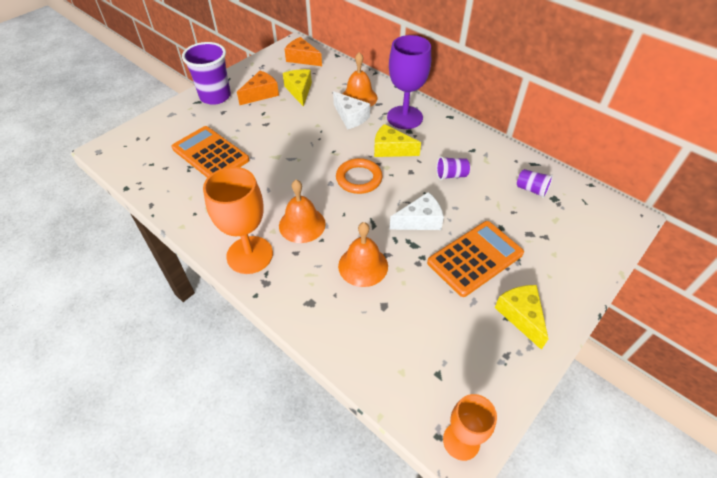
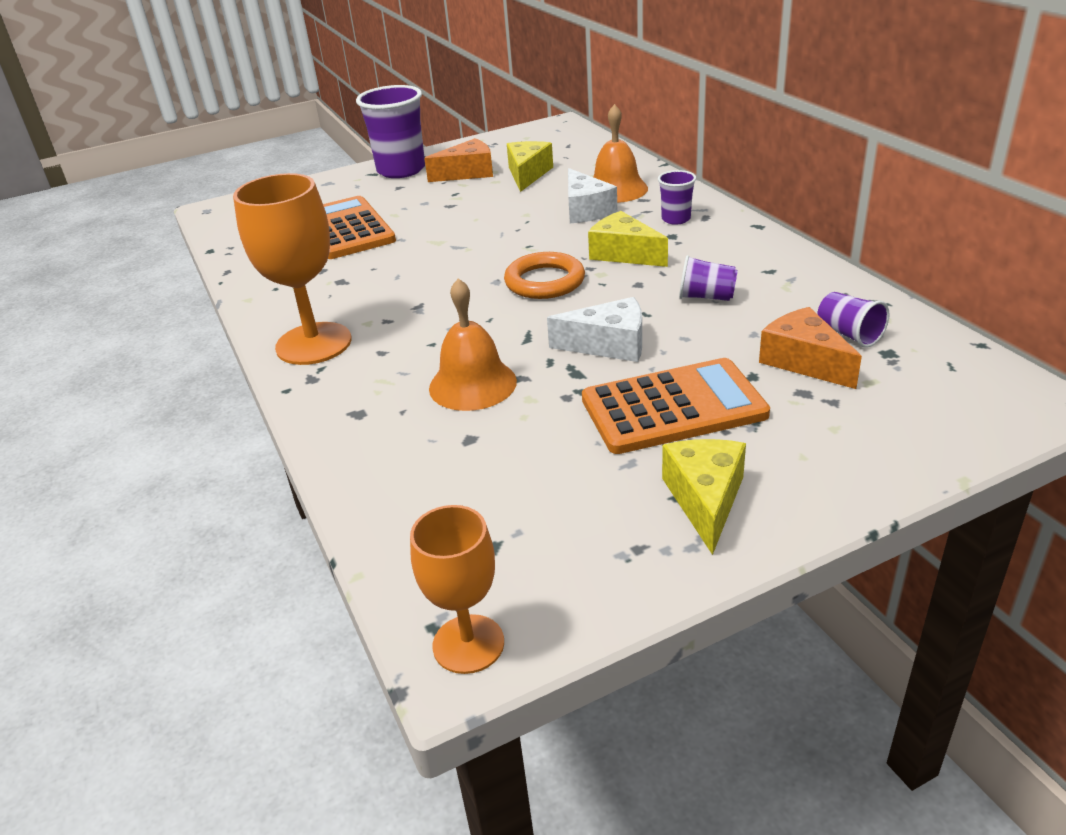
camera: 25 degrees right, 15 degrees down
(302, 59) = (559, 140): orange cheese -> orange cheese (804, 361)
(302, 224) = (416, 322): orange bell -> none
(404, 117) = (676, 219): purple goblet -> purple cup

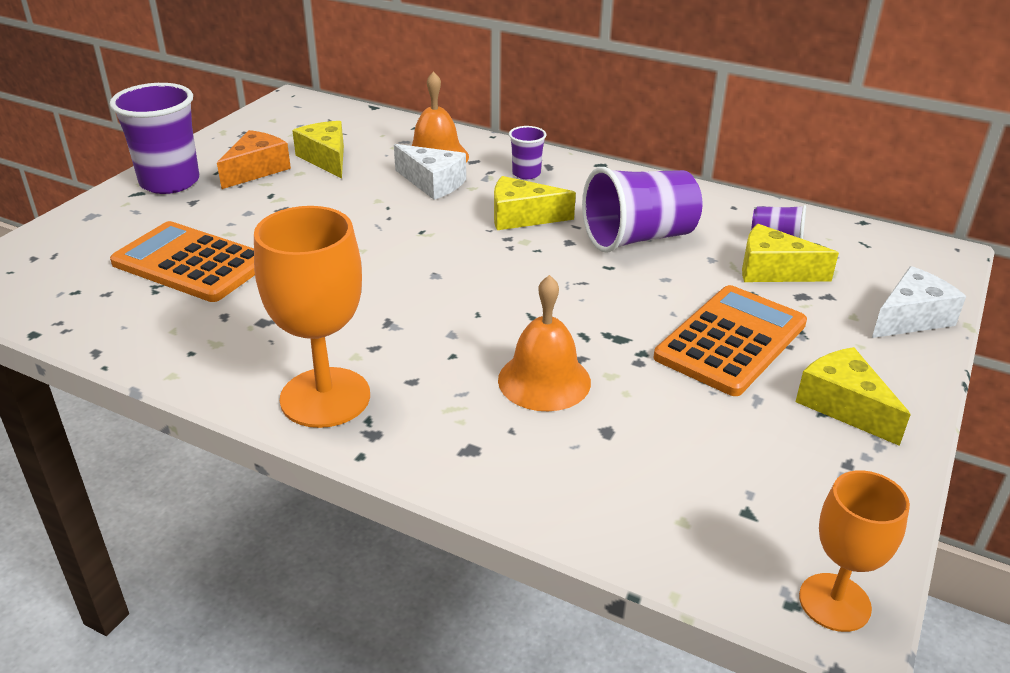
camera: 40 degrees left, 0 degrees up
(544, 281) = (483, 262): orange ring -> none
(609, 345) = (615, 304): white cheese -> white cheese (910, 318)
(706, 297) = (638, 238): purple cup -> purple cup, size x2.00
(804, 361) = (773, 271): orange cheese -> yellow cheese

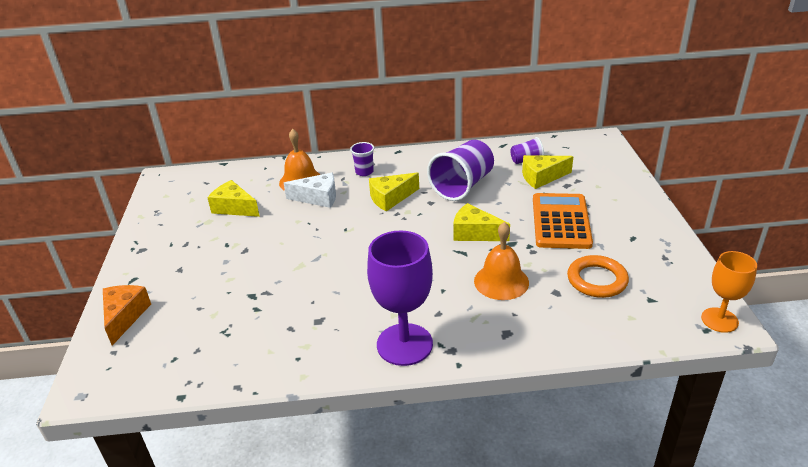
camera: 30 degrees left, 0 degrees up
(170, 182) = (147, 263): purple cup -> none
(191, 263) = (229, 307): orange calculator -> none
(256, 170) = (197, 232): orange cheese -> orange cheese (125, 317)
(325, 397) = (404, 344): orange goblet -> purple goblet
(691, 444) = (597, 280): none -> orange ring
(843, 406) = (637, 231): yellow cheese -> yellow cheese (475, 233)
(910, 318) = (620, 177): white cheese -> none

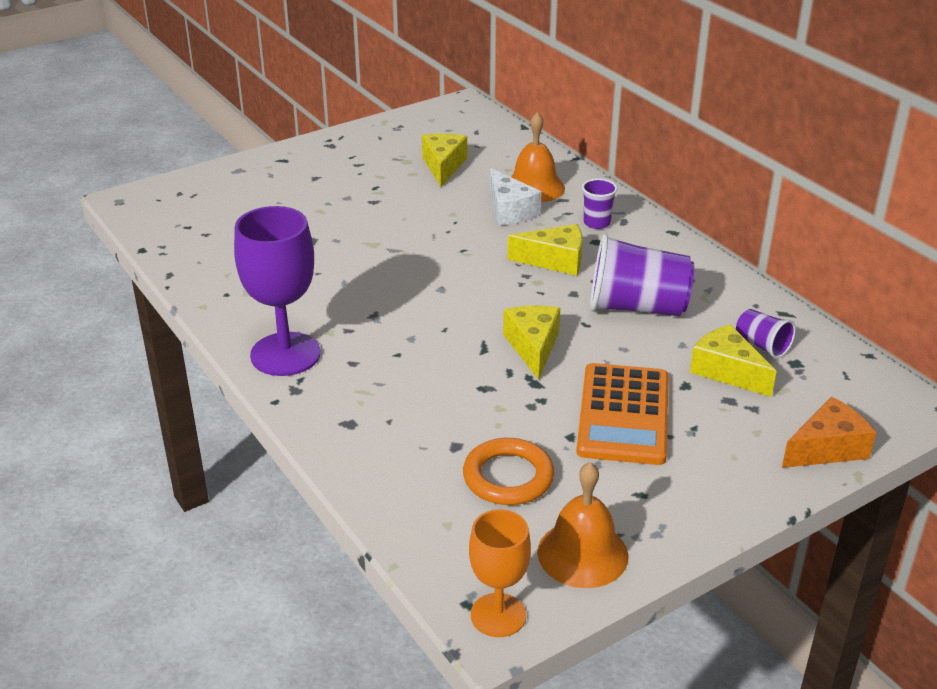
camera: 60 degrees right, 0 degrees up
(125, 317) = (228, 178): orange cheese -> orange cheese (827, 448)
(390, 198) = (555, 260): yellow cheese -> yellow cheese turned 150 degrees clockwise
(501, 281) = (445, 394): orange bell -> orange bell (582, 553)
(560, 221) = (624, 415): orange calculator -> orange calculator turned 120 degrees clockwise

